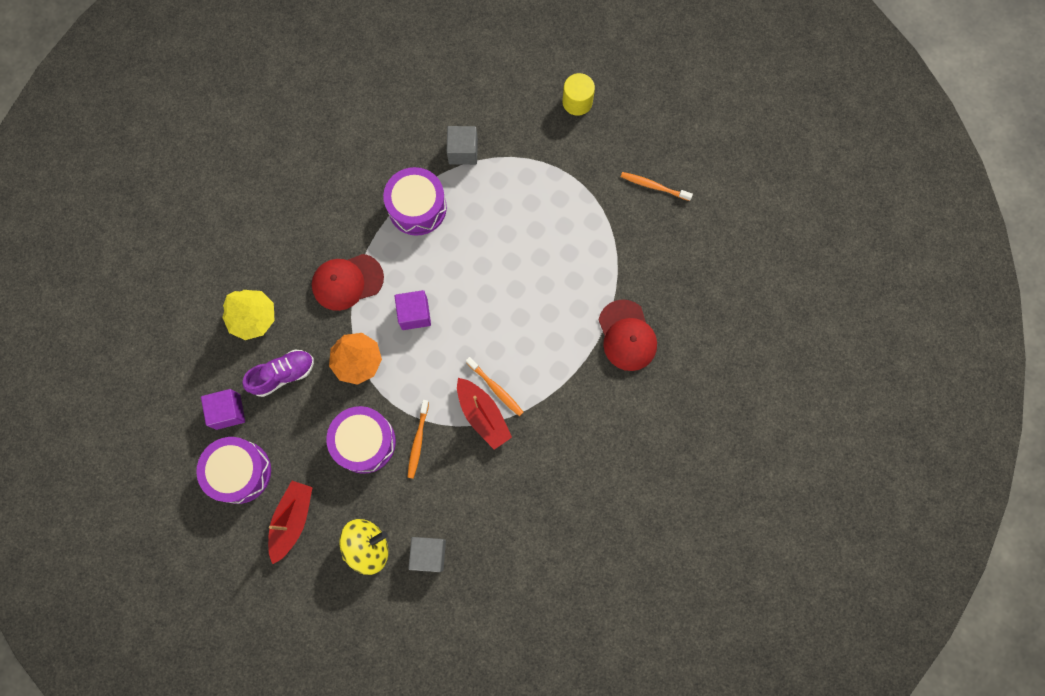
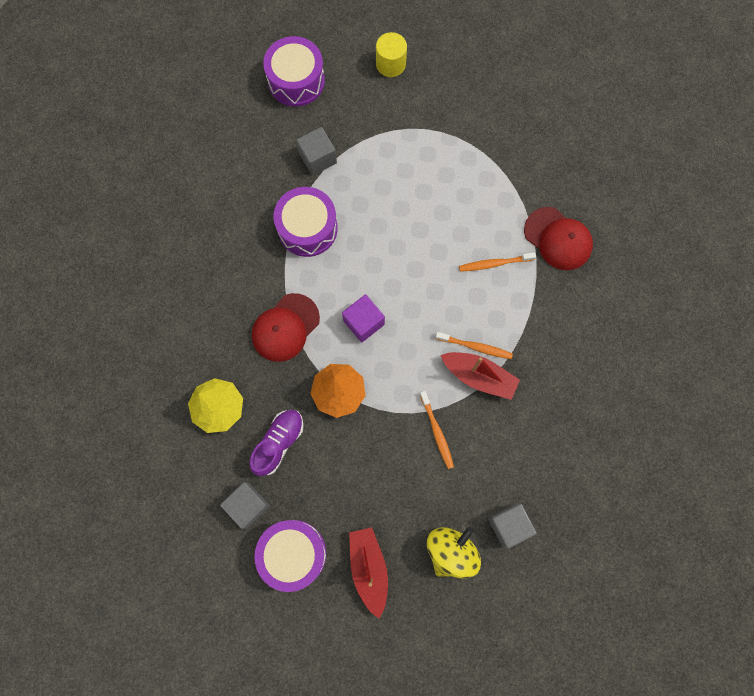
camera: 30 degrees left, 0 degrees up
(228, 411) = (248, 505): purple cube -> grey cube
(364, 442) = (390, 460): purple drum -> purple drum (296, 81)
(654, 186) = (500, 101): orange toothbrush -> orange toothbrush (494, 263)

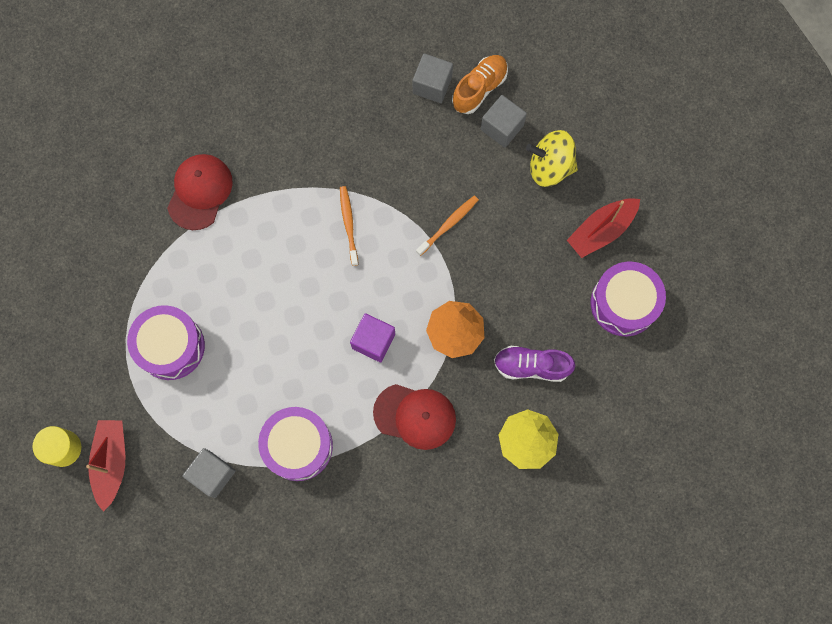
camera: 115 degrees left, 0 degrees up
(248, 505) = (603, 366): grey cube -> grey cube (432, 85)
(296, 81) = (126, 545): purple drum -> purple drum (170, 346)
(479, 376) = (376, 209): red boat -> red boat (111, 462)
(494, 263) = (253, 241): orange toothbrush -> none
(556, 523) = (479, 89): none -> orange shoe

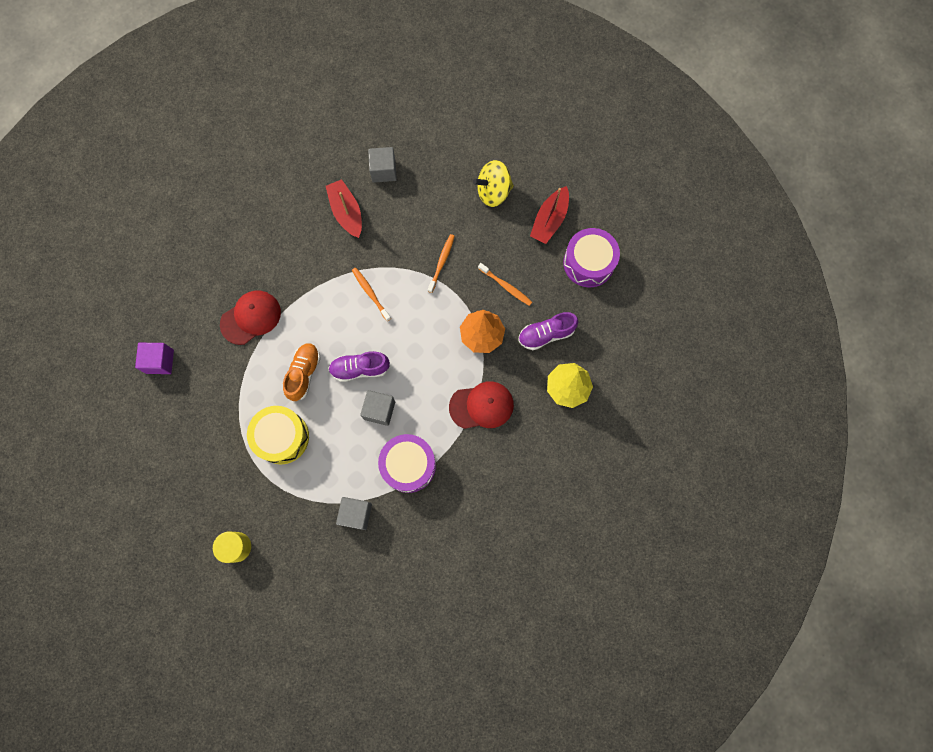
camera: 25 degrees left, 0 degrees up
(111, 462) = (277, 540): red boat -> red boat (346, 212)
(170, 346) = (282, 437): purple drum -> yellow drum
(200, 192) = (251, 318): red cap -> red cap turned 60 degrees clockwise
(295, 307) = (360, 369): none -> purple shoe
(373, 341) = (427, 367): purple cube -> purple cube (160, 361)
(479, 89) = (418, 159): orange shoe -> orange shoe (304, 373)
(502, 127) = (447, 179): grey cube -> grey cube (379, 410)
(511, 287) = (506, 286): none -> orange toothbrush

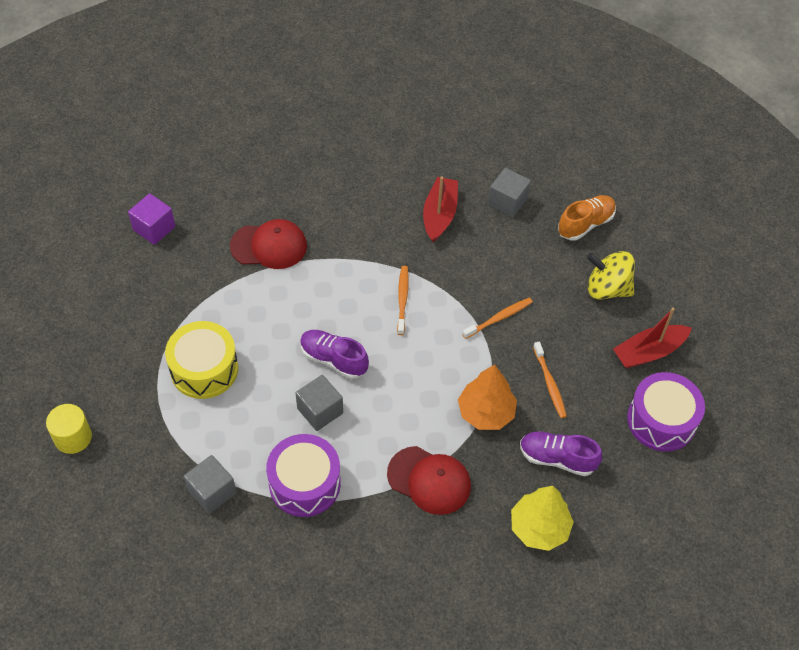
camera: 35 degrees right, 20 degrees down
(304, 373) = (275, 327): orange shoe -> orange shoe (585, 224)

